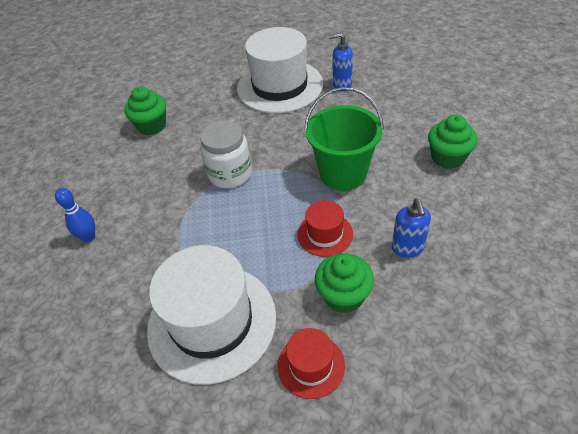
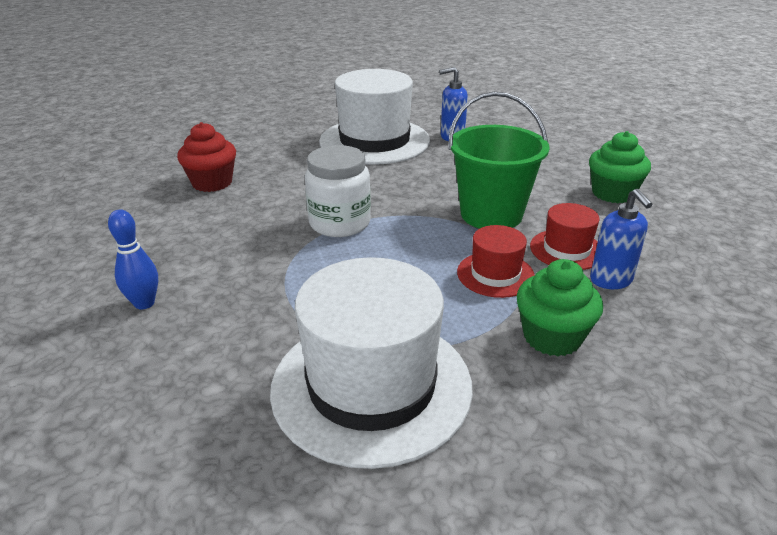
camera: 15 degrees left, 15 degrees down
(152, 126) = (212, 183): green cupcake -> red cupcake
(311, 365) = (544, 422): red hat -> red hat (566, 249)

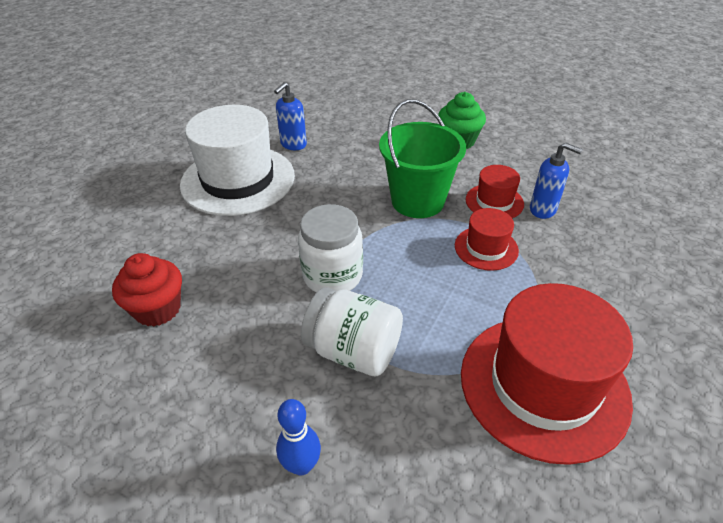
camera: 45 degrees left, 10 degrees up
(276, 270) = (353, 351): none -> white jar
(371, 385) = (543, 385): white hat -> red hat
(552, 337) = (571, 271): green cupcake -> none

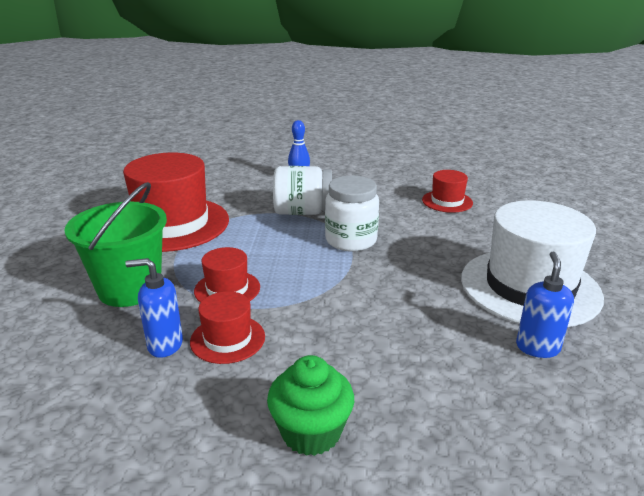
camera: 155 degrees right, 15 degrees down
(157, 309) = (447, 201): red cupcake -> red hat
(417, 201) = (319, 316): green bucket -> green bucket (130, 289)

